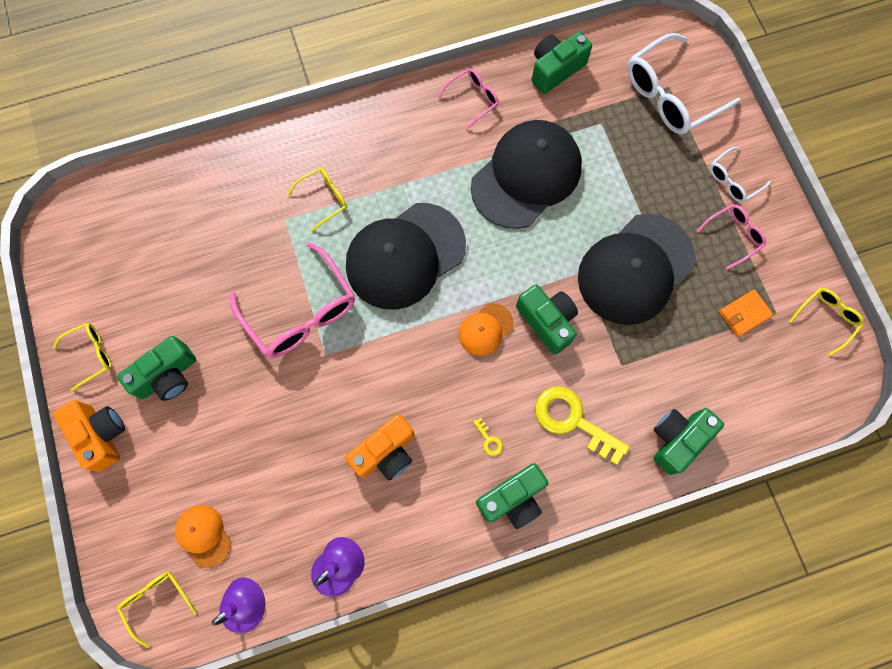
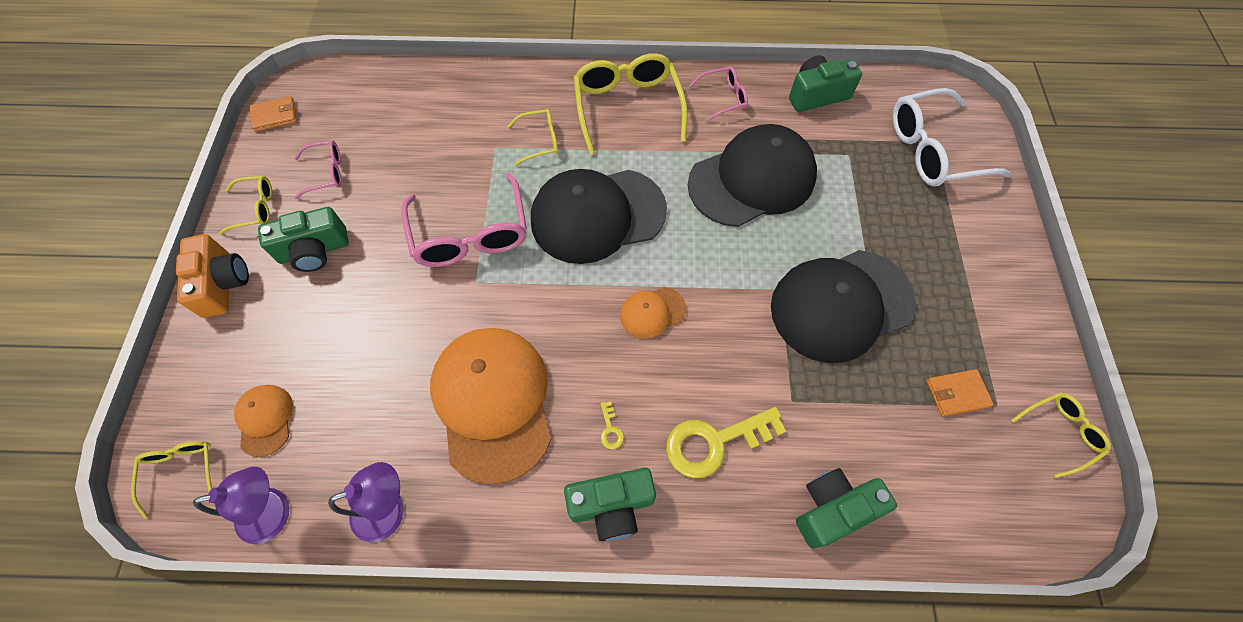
camera: 20 degrees right, 10 degrees down
(57, 256) = (275, 116): none -> orange wallet
(386, 452) = (493, 402): orange camera -> orange cap
(390, 138) = (628, 108): none -> yellow glasses
(547, 321) = (723, 326): green camera -> none
(573, 420) = (714, 442): yellow key -> yellow key turned 75 degrees counterclockwise
(733, 180) = (981, 250): white glasses -> none
(733, 236) = (965, 306): pink glasses -> pink glasses (326, 173)

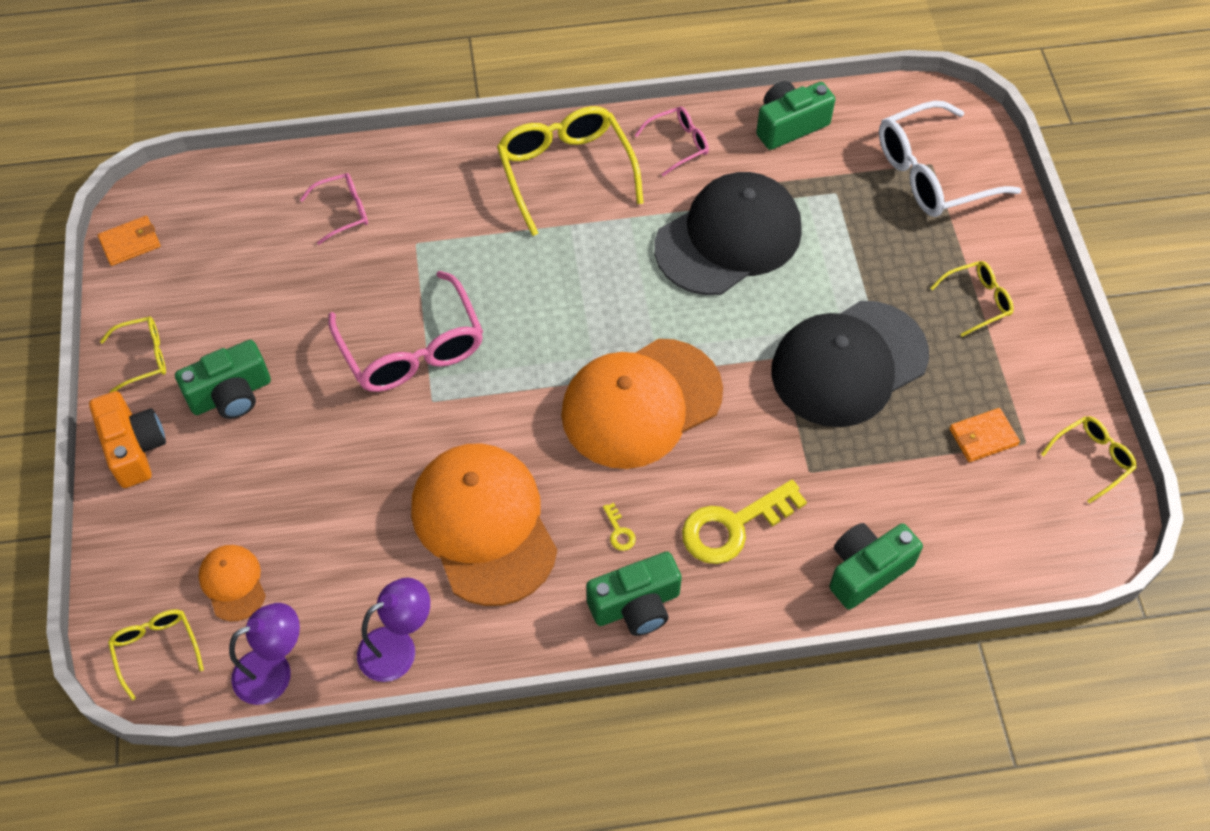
camera: 10 degrees left, 5 degrees down
(326, 173) = (216, 303): pink glasses -> pink glasses (342, 212)
(540, 141) = (468, 228): yellow glasses -> yellow glasses (977, 301)
(597, 215) = (556, 305): black cap -> none
(652, 312) = (641, 403): orange cap -> orange cap, size x2.19

